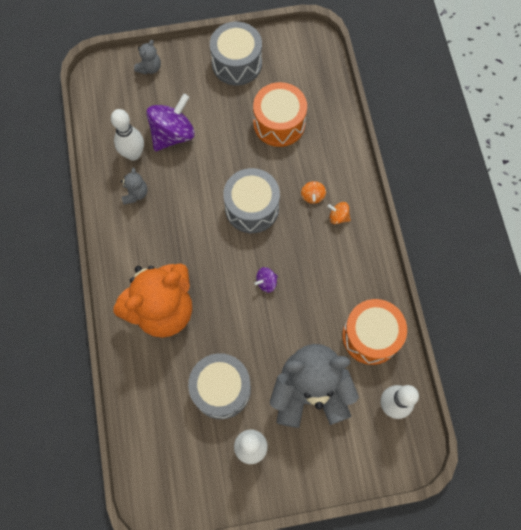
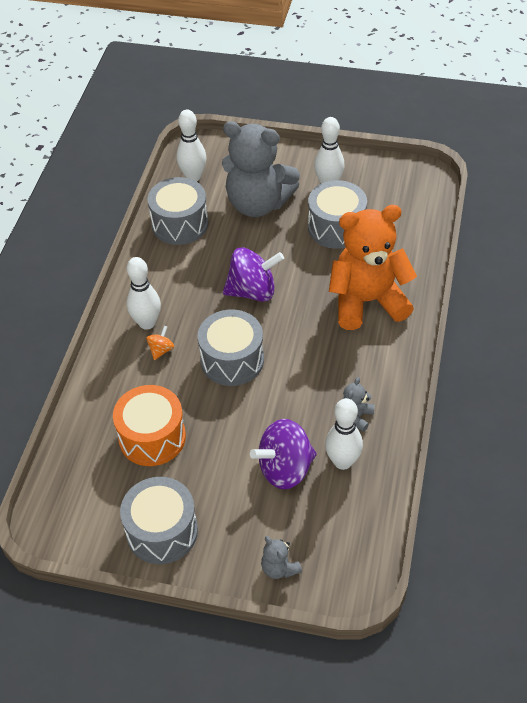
camera: 155 degrees left, 20 degrees down
(149, 68) = (279, 568): grey teddy bear -> grey teddy bear turned 90 degrees counterclockwise
(266, 282) = (253, 291): purple spinning top -> purple spinning top, size x2.17
(338, 217) = (147, 323): orange spinning top -> white bowling pin
(370, 336) = (180, 224): orange drum -> grey drum

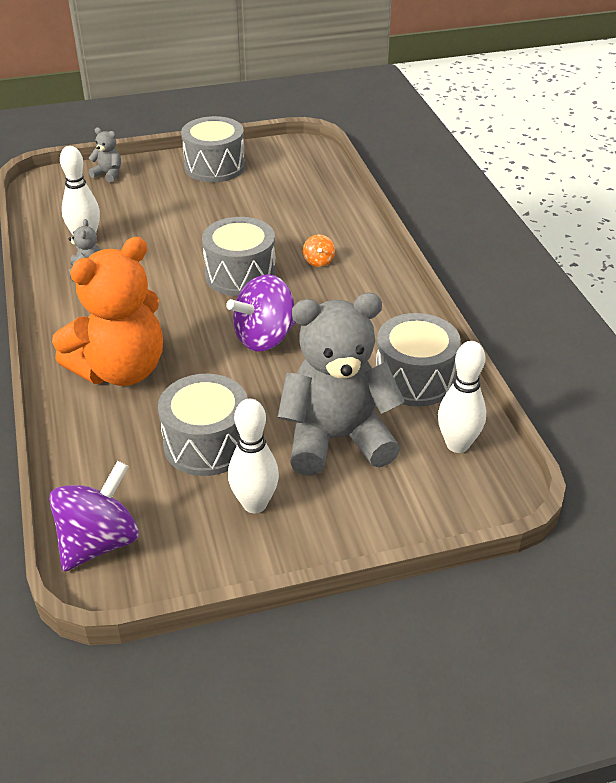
camera: 150 degrees right, 10 degrees down
(147, 323) = (354, 276): white bowling pin -> none
(152, 437) = (270, 207): orange drum -> none
(285, 468) = (136, 222): purple spinning top -> purple spinning top (99, 542)

